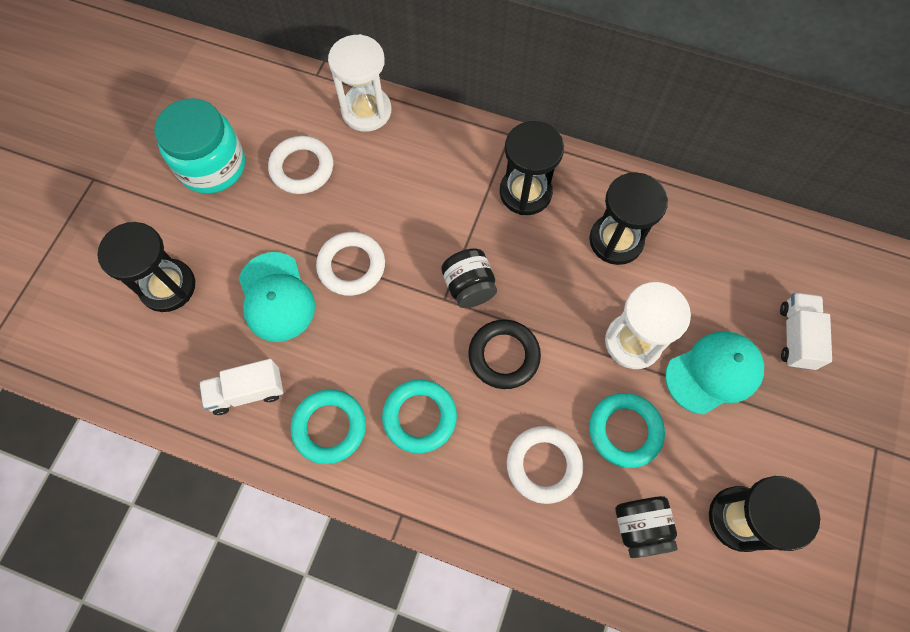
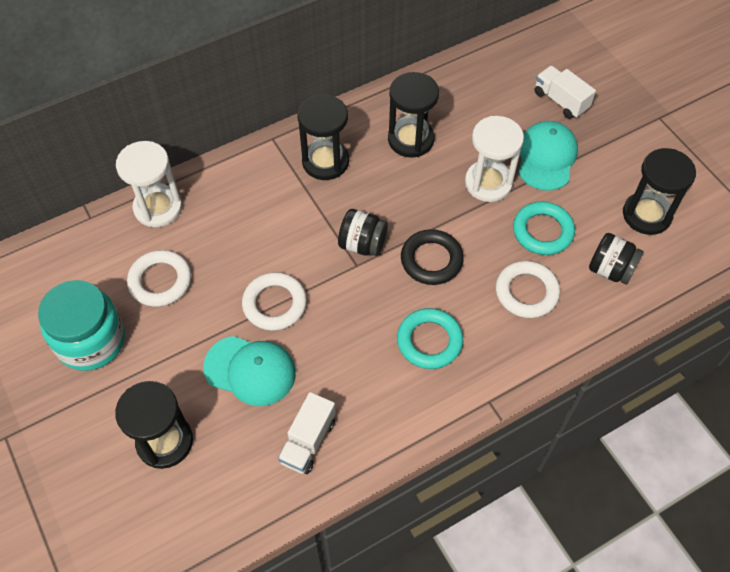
camera: 50 degrees left, 10 degrees down
(329, 427) = (386, 404): turquoise ring -> none

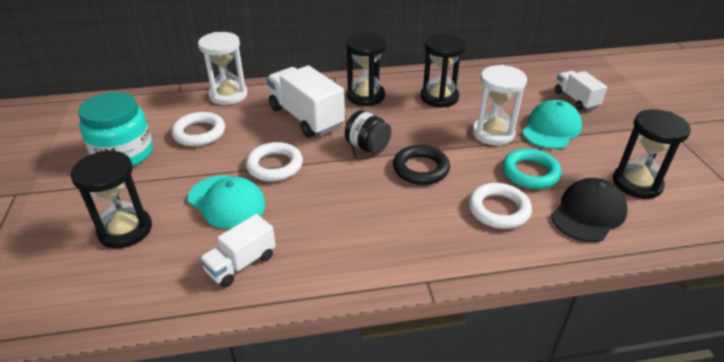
camera: 20 degrees right, 20 degrees down
(272, 219) = (306, 117): none -> white truck
(429, 341) = (391, 221): turquoise ring -> none
(610, 270) = (588, 213): black jar -> black cap

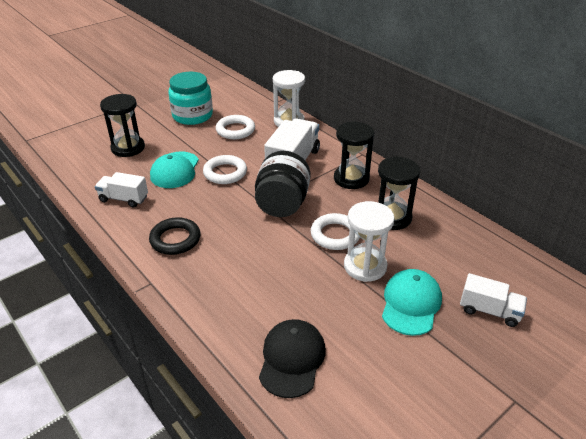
camera: 60 degrees right, 0 degrees up
(367, 146) = (282, 204): black jar -> black jar, size x1.63
(420, 169) = (276, 240): black ring -> black ring (175, 239)
(498, 209) = (255, 299): white ring -> white ring (335, 235)
(530, 173) = (323, 306): turquoise ring -> none
(551, 129) = (411, 304): turquoise cap -> turquoise cap turned 75 degrees counterclockwise
(576, 100) = (489, 311): white truck -> white truck turned 75 degrees clockwise
(588, 213) = (292, 359): black cap -> black cap turned 90 degrees counterclockwise
(637, 183) = (369, 389): black hourglass -> none

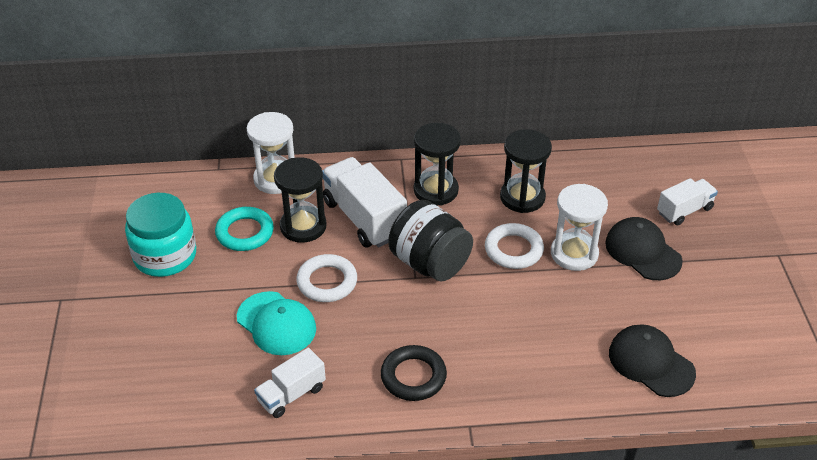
camera: 55 degrees left, 5 degrees up
(128, 148) = (176, 349): black hourglass -> black hourglass (303, 226)
(235, 130) = (245, 232): white ring -> turquoise ring
(411, 304) = (643, 251): turquoise cap -> black cap

